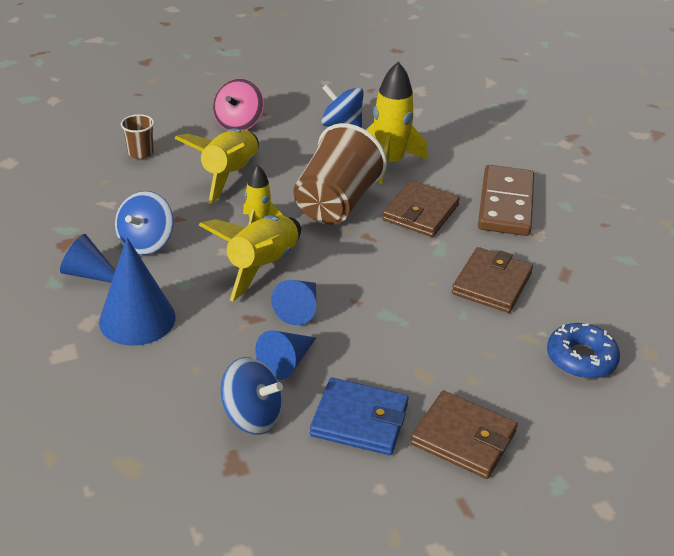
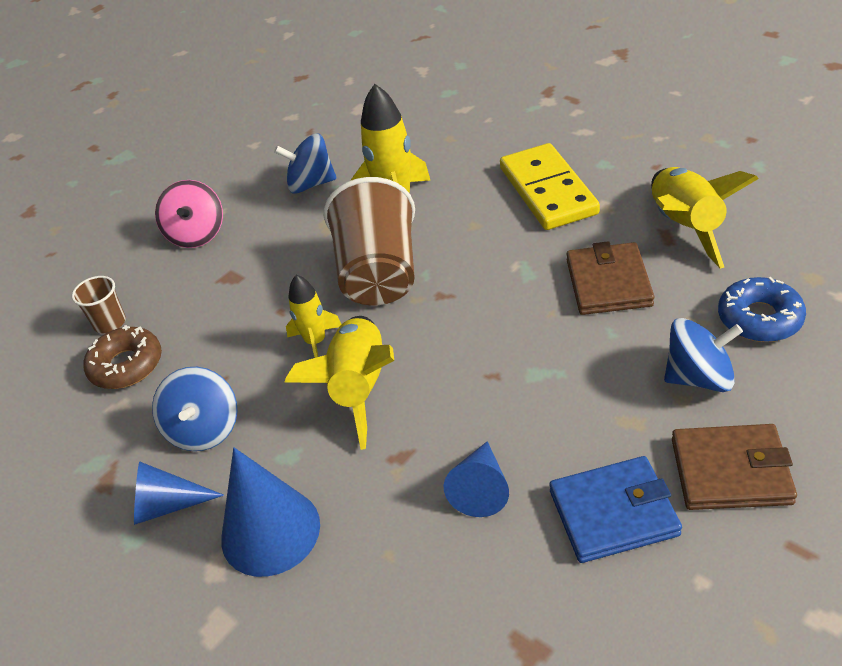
camera: 20 degrees left, 5 degrees up
(130, 183) = (126, 365): none -> brown donut
(229, 175) = (235, 299): yellow rocket -> yellow rocket (685, 227)
(252, 416) = (499, 577): blue spinning top -> blue spinning top (699, 377)
(299, 309) = (441, 417): blue cone -> none
(420, 212) = (473, 241): brown wallet -> none
(505, 204) = (547, 191): brown domino -> yellow domino

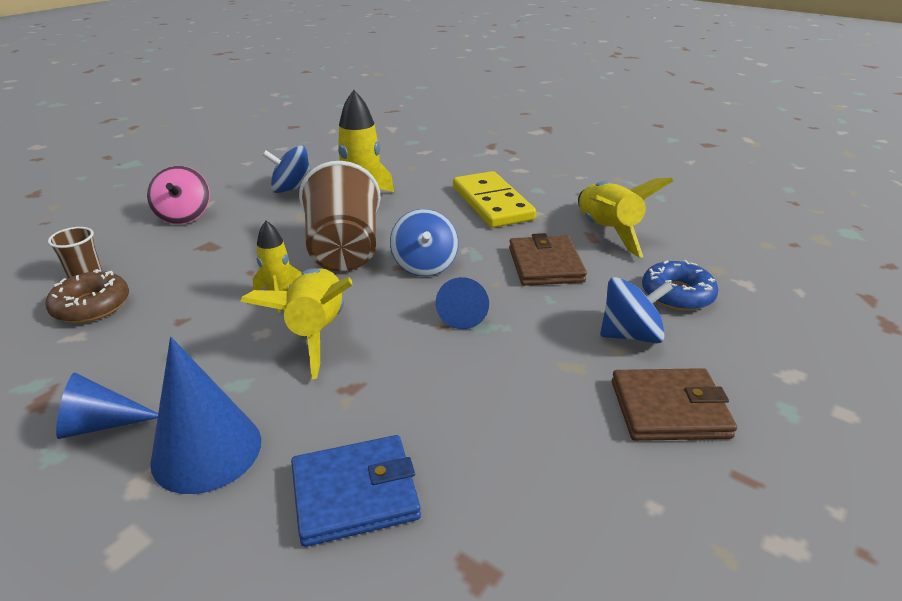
camera: 10 degrees left, 10 degrees down
(204, 429) = (156, 359): blue spinning top -> blue spinning top (424, 265)
(480, 488) = (429, 417): blue cone -> blue cone (463, 313)
(613, 513) = (560, 441): blue wallet -> blue wallet (355, 493)

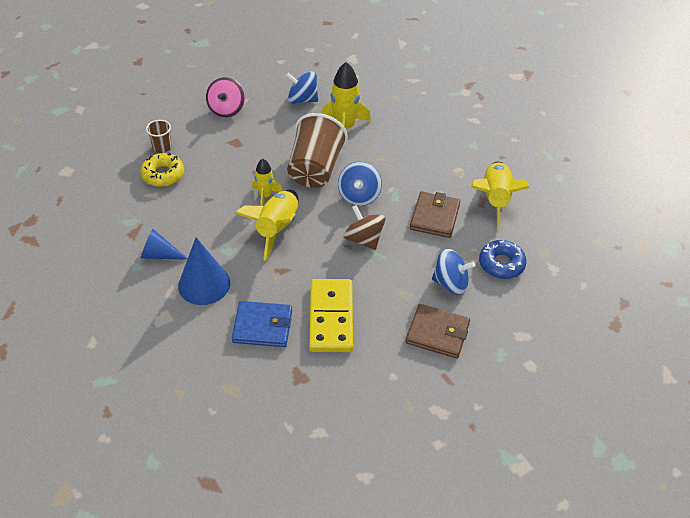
camera: 20 degrees right, 15 degrees up
(91, 306) = (163, 174): brown donut -> yellow donut
(463, 313) = (364, 239): blue cone -> brown spinning top
(492, 203) = (432, 151): yellow domino -> yellow domino (331, 317)

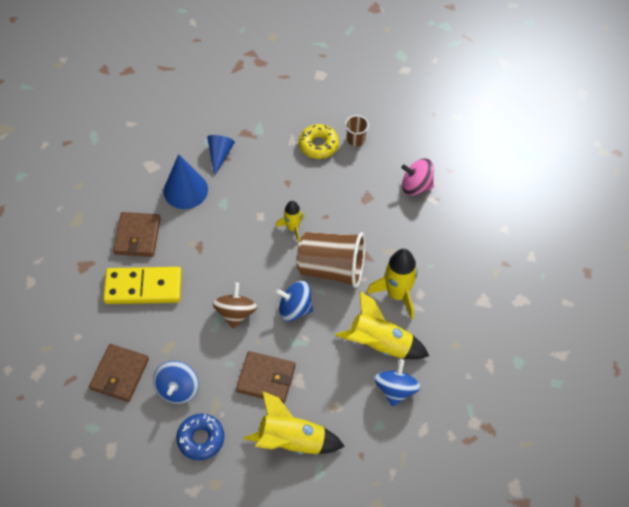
camera: 90 degrees right, 10 degrees up
(262, 326) = (137, 236): blue wallet -> brown wallet
(277, 229) = (250, 240): yellow rocket -> yellow rocket (380, 344)
(302, 99) = (440, 253): blue spinning top -> blue spinning top (396, 390)
(364, 239) = (236, 313): brown spinning top -> brown spinning top turned 45 degrees counterclockwise

